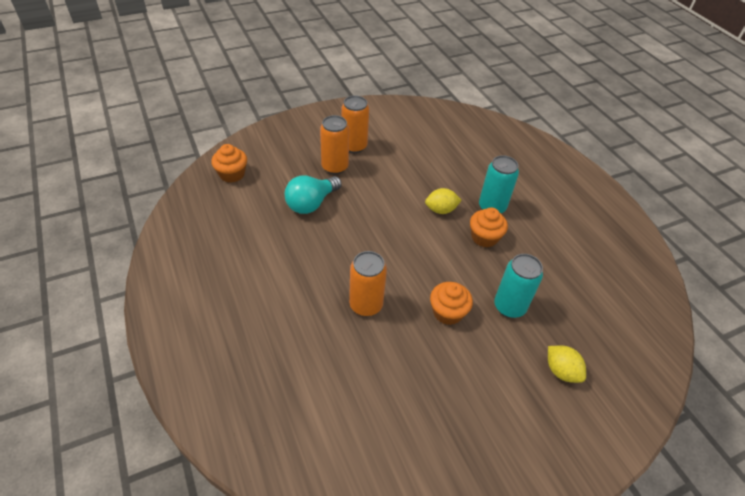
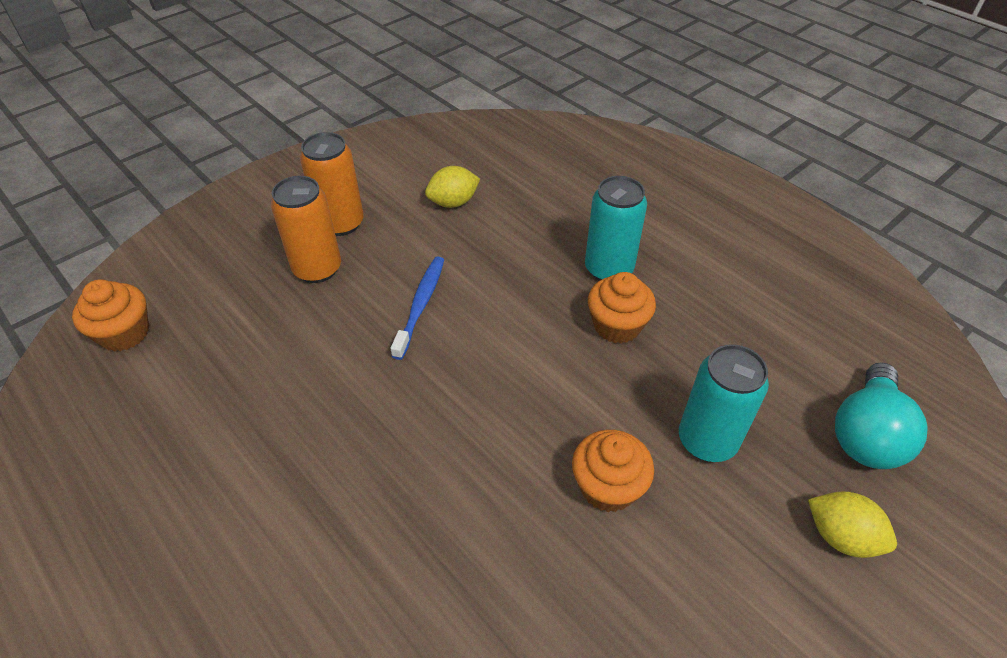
camera: 15 degrees left, 0 degrees up
(311, 203) = (293, 348): turquoise light bulb -> turquoise light bulb (866, 434)
(366, 305) = (456, 521): orange can -> none
(382, 199) = (421, 305): none -> blue toothbrush
(441, 210) = (527, 297): yellow lemon -> yellow lemon (453, 202)

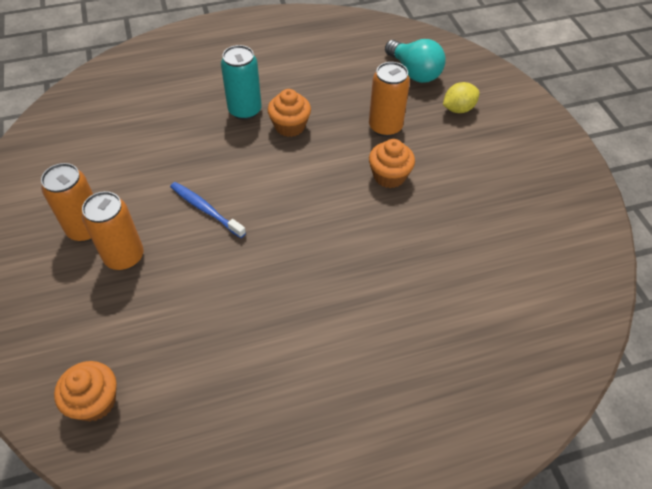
camera: 65 degrees left, 5 degrees up
(453, 202) = (121, 159): yellow lemon -> none
(707, 440) = (385, 127): turquoise can -> orange can

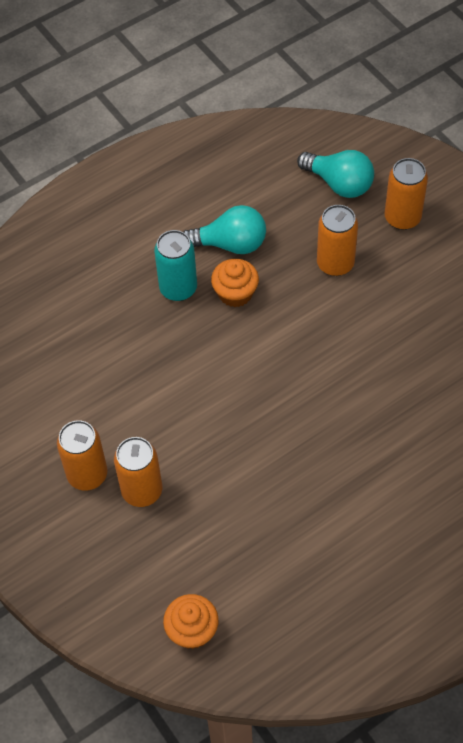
camera: 15 degrees left, 5 degrees up
(205, 209) = (195, 416): blue toothbrush -> none
(304, 91) = (230, 244): none -> turquoise light bulb
(389, 176) = (362, 321): orange cupcake -> none
(458, 109) = (402, 218): yellow lemon -> orange can

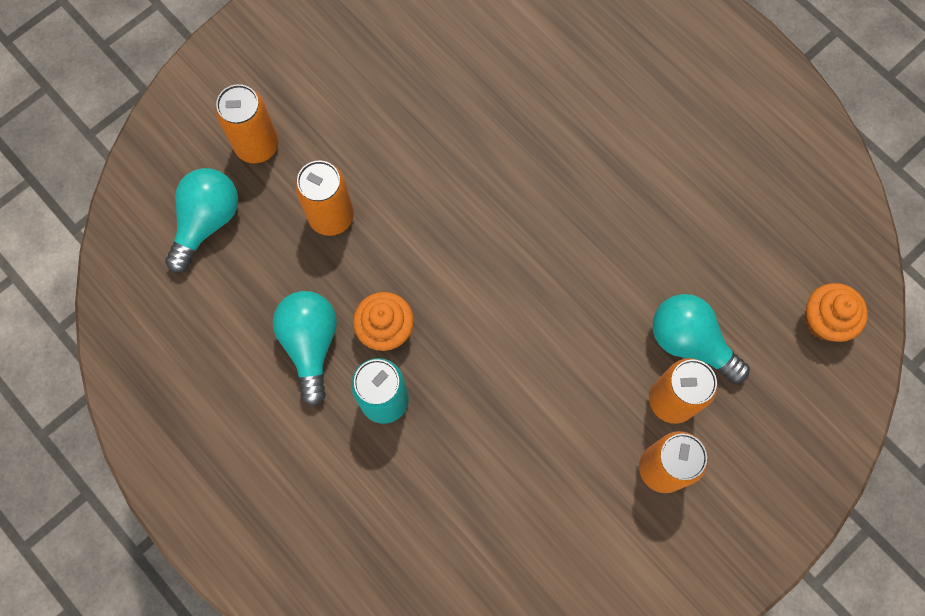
camera: 100 degrees left, 15 degrees up
(190, 513) = (690, 342): none -> turquoise light bulb

